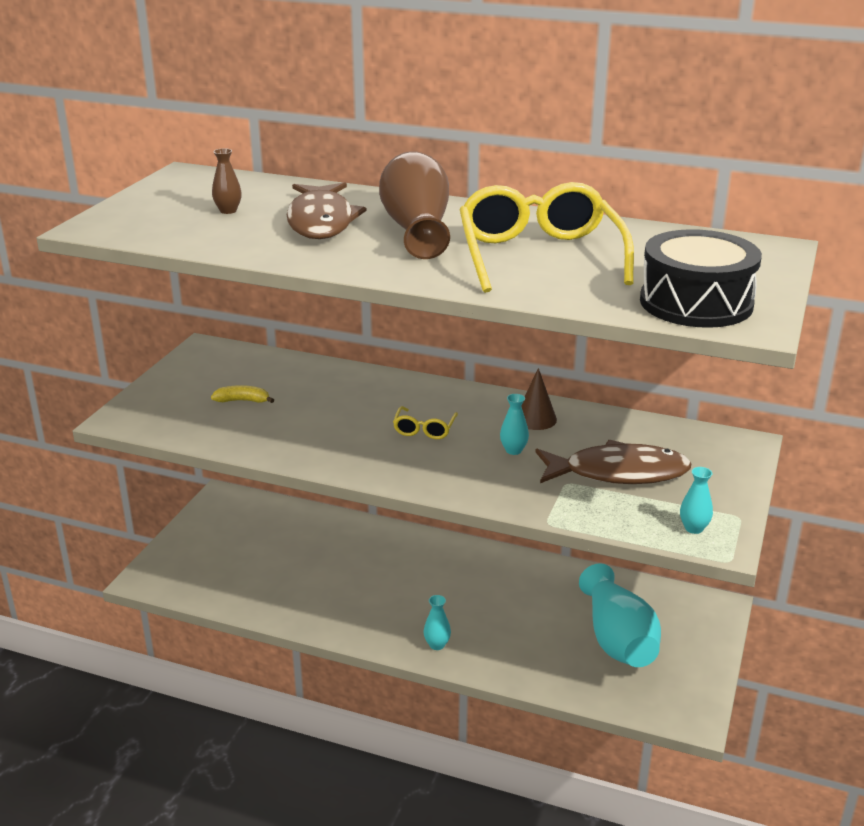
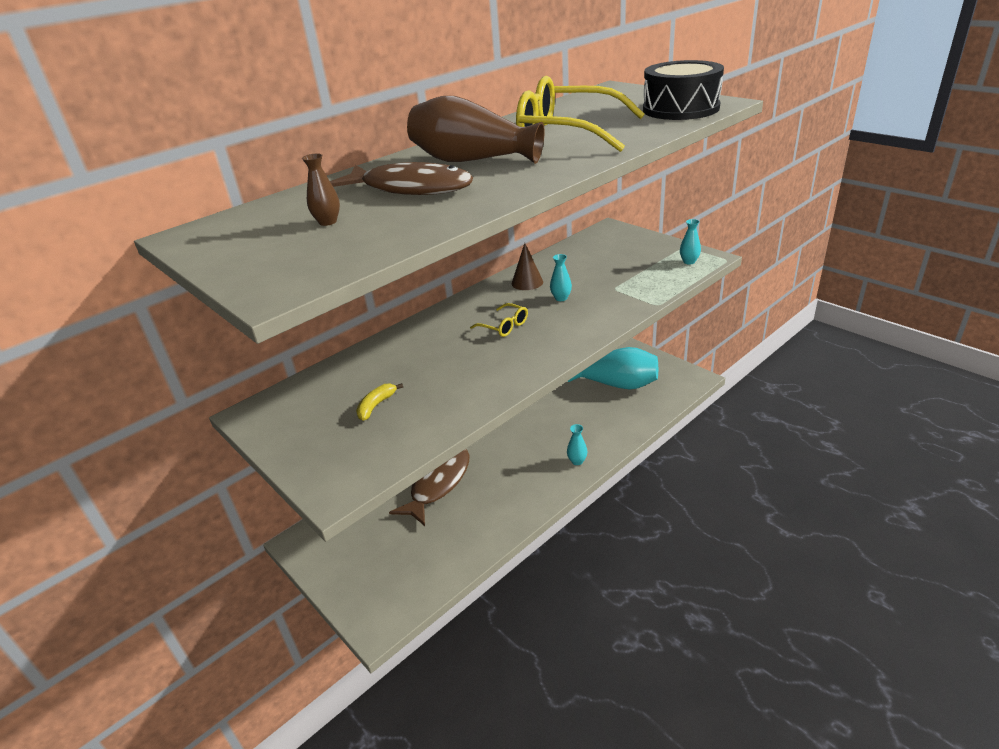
camera: 60 degrees left, 5 degrees up
(618, 473) = (615, 270): brown fish -> brown fish (438, 483)

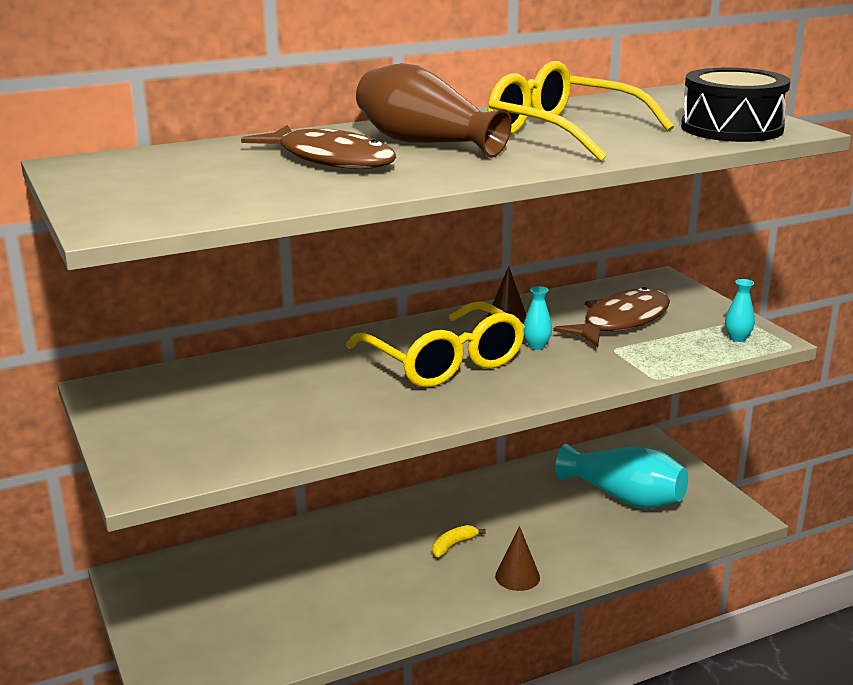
camera: 15 degrees right, 10 degrees down
(328, 222) = (216, 176): brown vase -> none
(376, 406) = (240, 411): yellow banana -> yellow banana (453, 546)
(438, 483) = (325, 557): brown fish -> brown fish (621, 322)
(504, 326) = (444, 362): yellow glasses -> yellow glasses, size x2.31
(577, 461) = (517, 576): turquoise vase -> brown cone

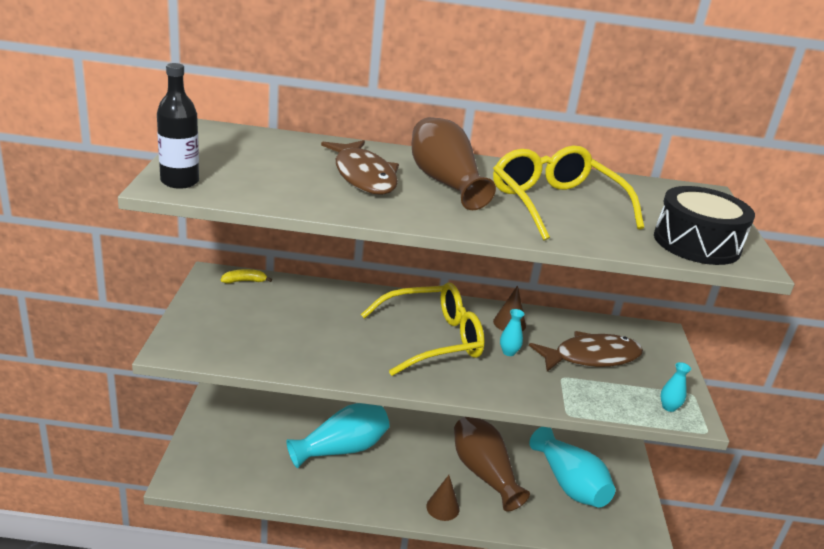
camera: 25 degrees right, 5 degrees up
(122, 217) = (179, 181): none -> black bottle
(348, 568) = (342, 449): none -> turquoise vase
(444, 362) = (432, 339): yellow glasses -> yellow glasses turned 105 degrees counterclockwise
(453, 546) = (420, 465): yellow banana -> yellow banana (244, 281)
(529, 524) = (484, 473): none -> brown vase

